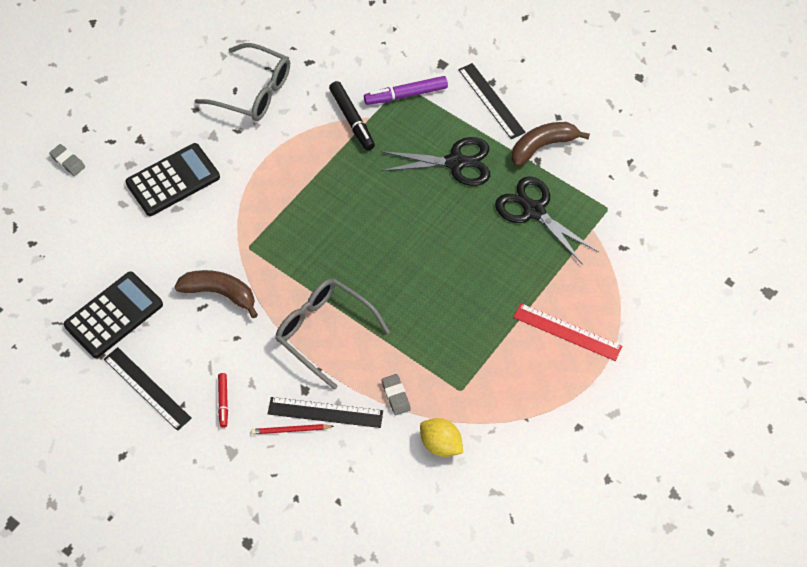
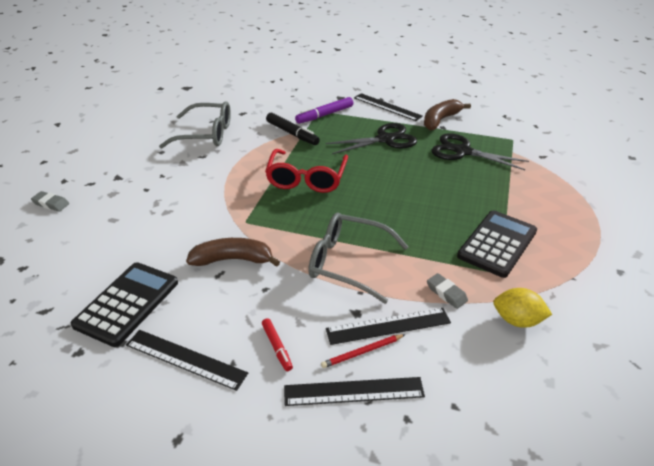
camera: 20 degrees left, 20 degrees down
(173, 180) = (157, 195): black calculator -> black calculator (497, 244)
(266, 462) = (354, 391): none -> black ruler
(335, 202) = (306, 179): none -> red glasses
(567, 332) = (550, 211): red ruler -> none

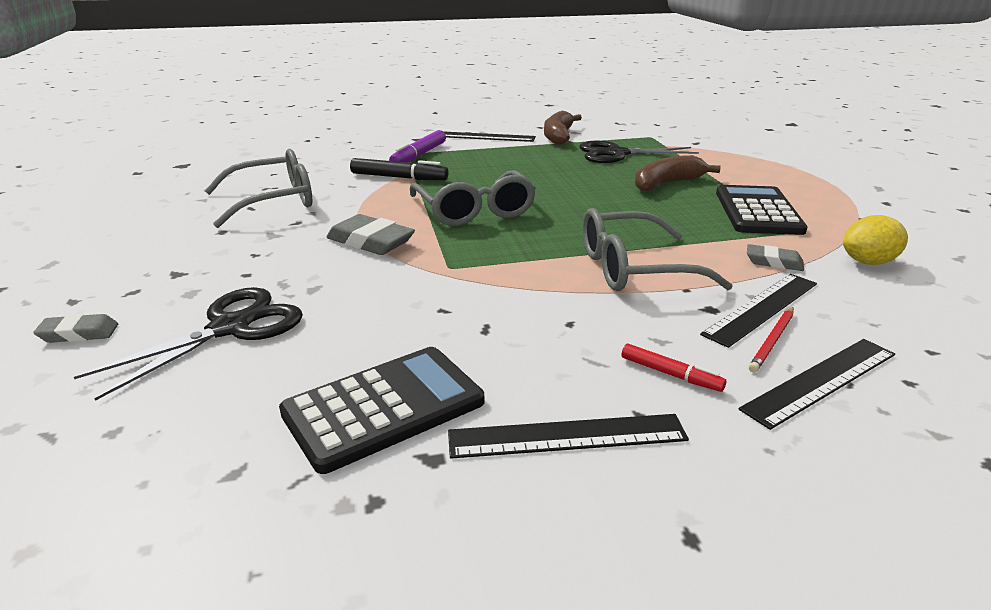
camera: 30 degrees left, 10 degrees down
(127, 303) = (384, 407): black calculator -> black calculator turned 60 degrees clockwise
(224, 186) = (370, 242): none -> grey eraser
(233, 260) = (484, 308): brown banana -> brown banana (667, 184)
(306, 179) = (474, 211): red glasses -> grey glasses
(385, 139) = (521, 161): black scissors -> black scissors (230, 328)

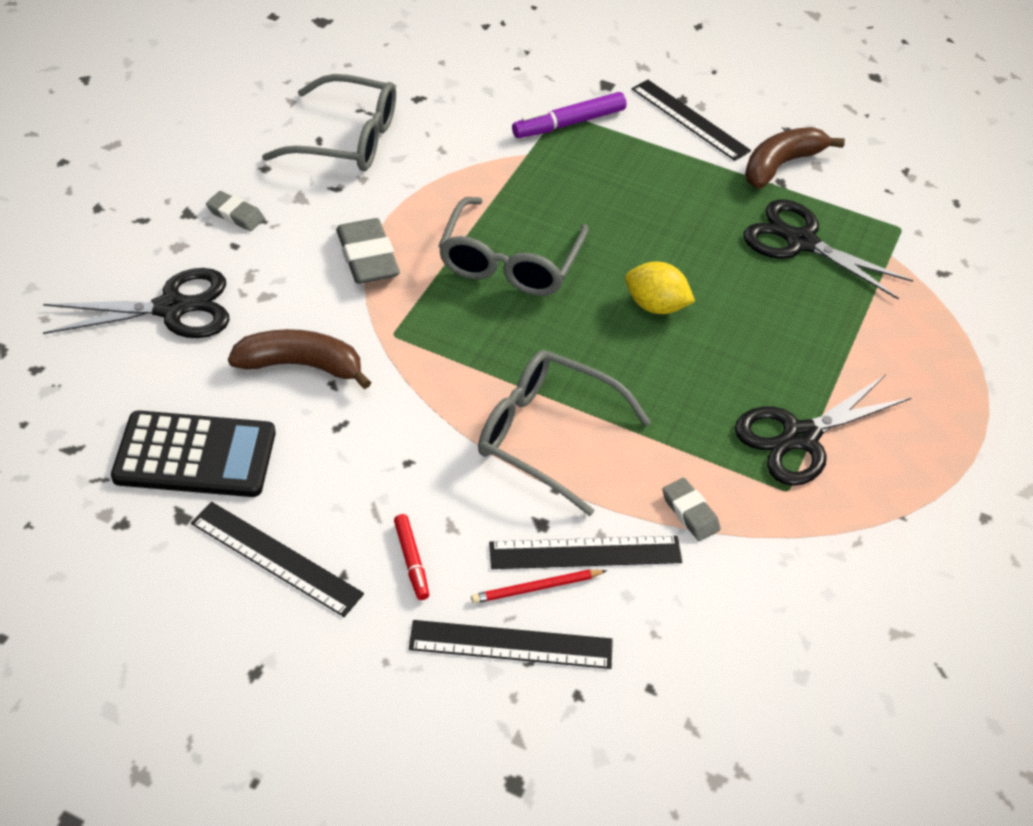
camera: 35 degrees right, 20 degrees up
(79, 333) = (77, 253): grey eraser -> grey eraser (235, 215)
(399, 177) = (501, 159): black marker -> none
(667, 184) = (774, 332): brown banana -> brown banana (301, 365)
(757, 211) = (800, 437): black calculator -> black scissors
(868, 262) = (786, 574): yellow lemon -> yellow lemon (655, 306)

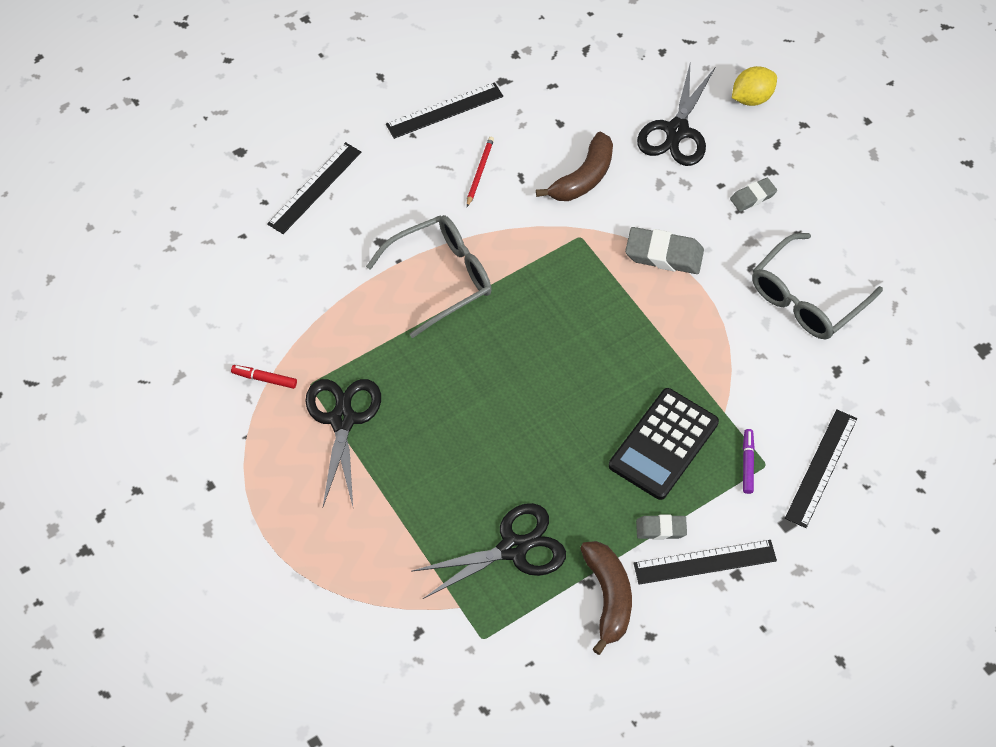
camera: 125 degrees right, 10 degrees up
(195, 455) = (543, 101): black calculator -> black calculator (663, 444)
(411, 560) = (399, 168): red marker -> red marker (264, 379)
(510, 262) = (609, 337): grey glasses -> none
(537, 588) = (340, 217): red pencil -> red pencil (479, 172)
(569, 123) = (747, 463): purple marker -> purple marker, size x0.59
(585, 552) = (345, 252): black ruler -> black ruler (821, 468)
(655, 306) = (510, 405): yellow lemon -> yellow lemon (752, 98)
(690, 512) = (333, 321): grey eraser -> grey eraser (661, 529)

